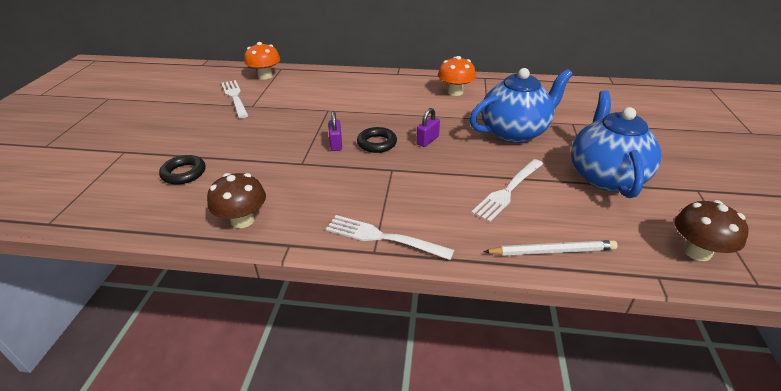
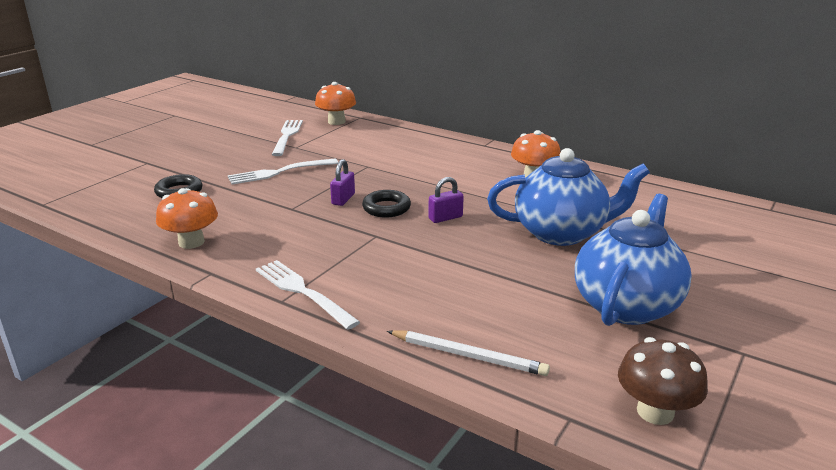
camera: 25 degrees right, 10 degrees down
(242, 220) = (191, 242): brown mushroom -> orange mushroom
(508, 191) = (484, 287): white fork -> white fork (279, 172)

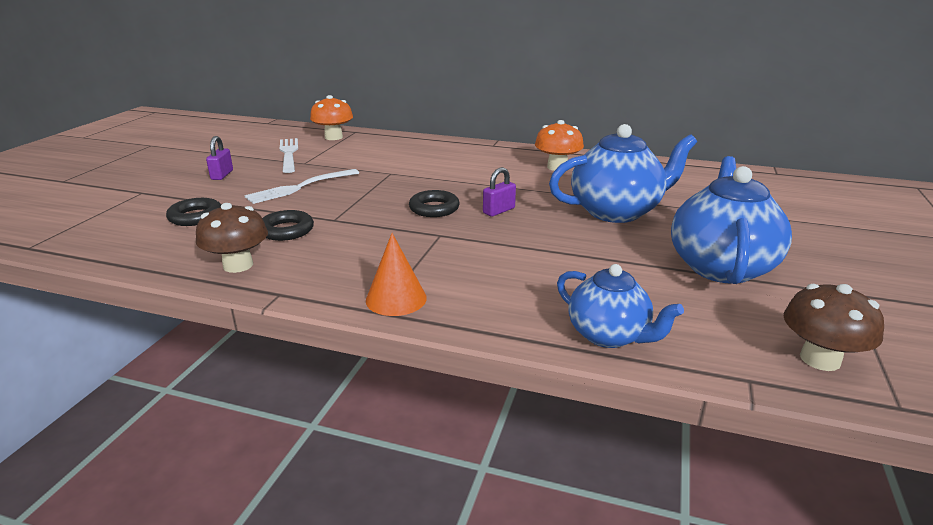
camera: 15 degrees left, 0 degrees up
(191, 242) = (238, 265): orange mushroom -> brown mushroom
(246, 214) = (286, 230): none -> black ring
(303, 292) = (396, 299): white fork -> orange cone
(343, 199) = (384, 205): purple padlock -> purple padlock (222, 175)
(468, 355) = (609, 335): white pencil -> blue teapot

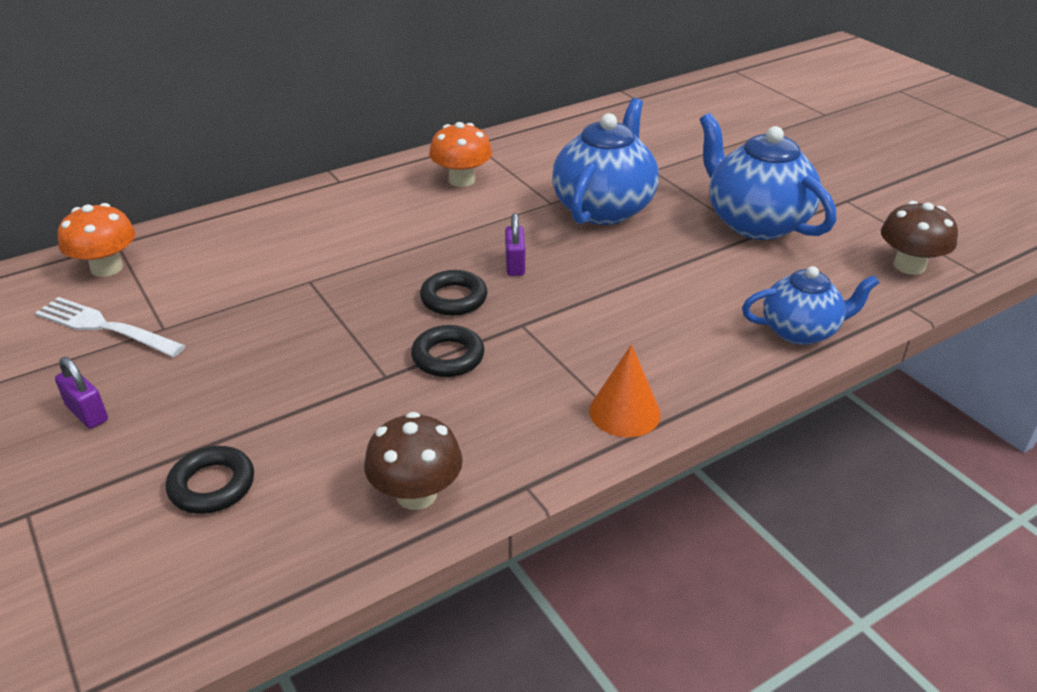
camera: 50 degrees left, 10 degrees up
(286, 230) = (367, 423): black ring -> black ring (448, 357)
(300, 187) = (246, 363): white fork -> none

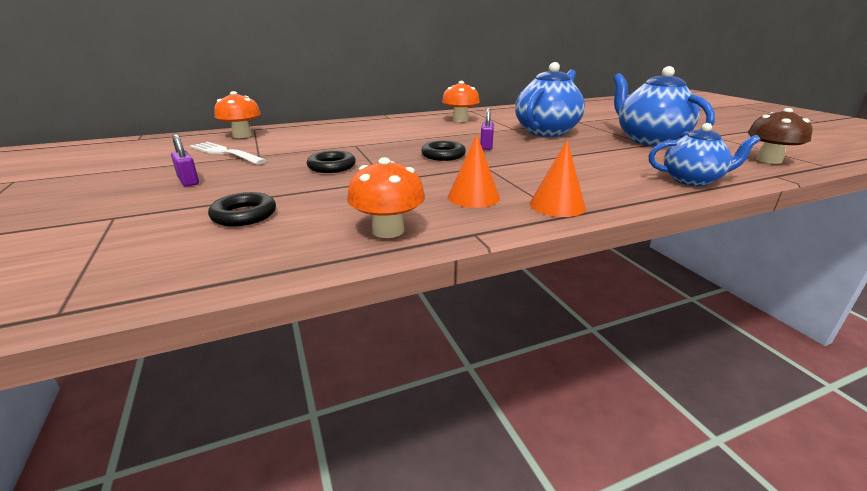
camera: 10 degrees right, 10 degrees down
(416, 494) = (388, 230): brown mushroom -> orange mushroom
(448, 357) = (432, 175): black ring -> black ring (332, 166)
(514, 405) = (473, 197): none -> orange cone

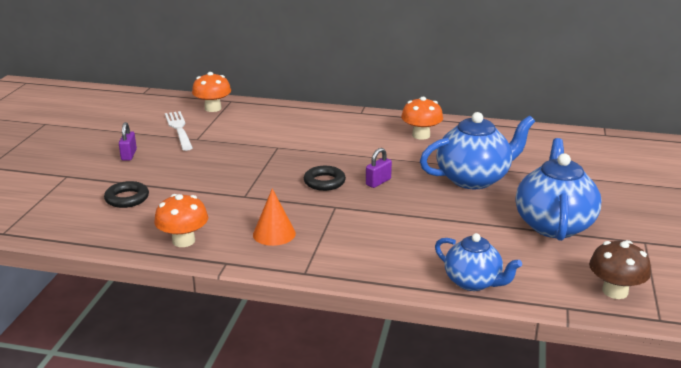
camera: 35 degrees right, 0 degrees up
(332, 166) = (228, 169): black ring -> none
(557, 205) = (315, 262): orange cone -> none

